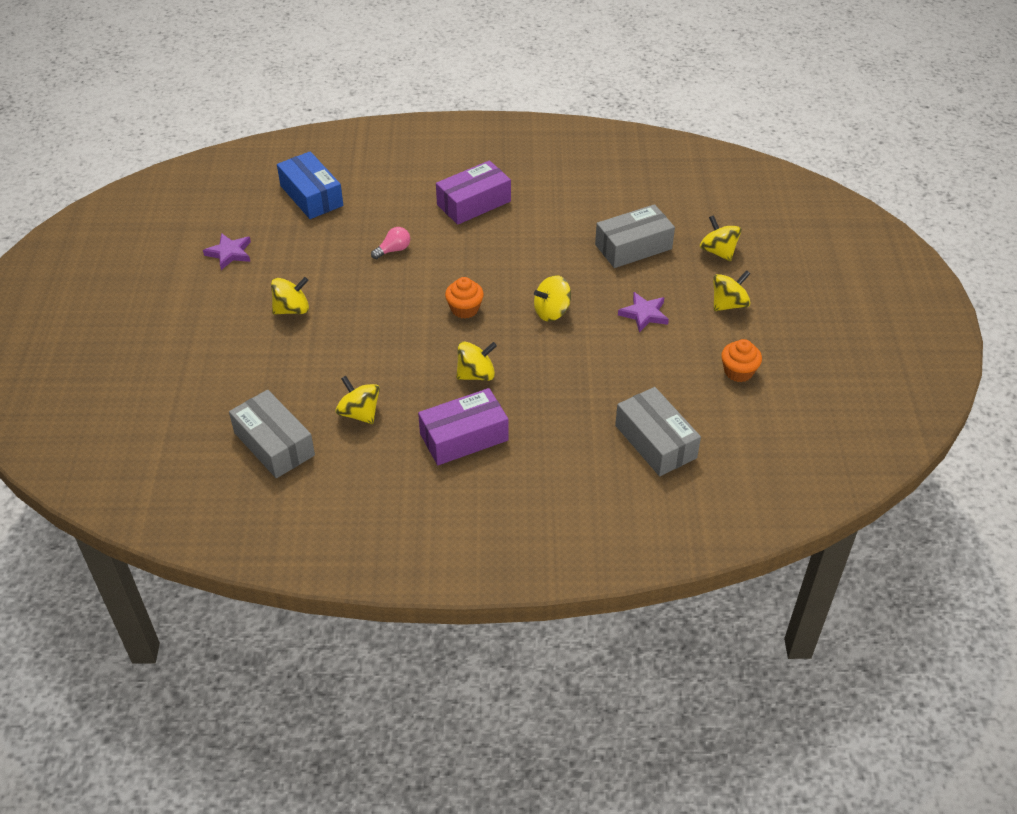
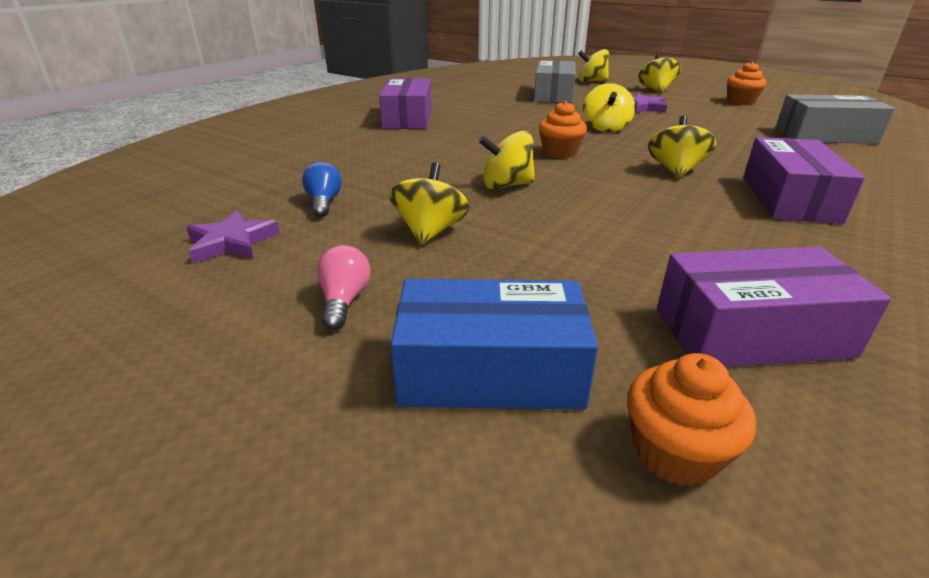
camera: 55 degrees left, 15 degrees down
(181, 437) = (675, 452): none -> orange cupcake
(274, 444) = (751, 332): grey box -> purple box
(294, 254) = (324, 203): none -> blue light bulb
(311, 196) = (242, 169): blue box -> blue box (490, 370)
(359, 413) = (707, 243): yellow spinning top -> yellow spinning top (506, 185)
(393, 250) = (415, 157): pink light bulb -> pink light bulb (344, 301)

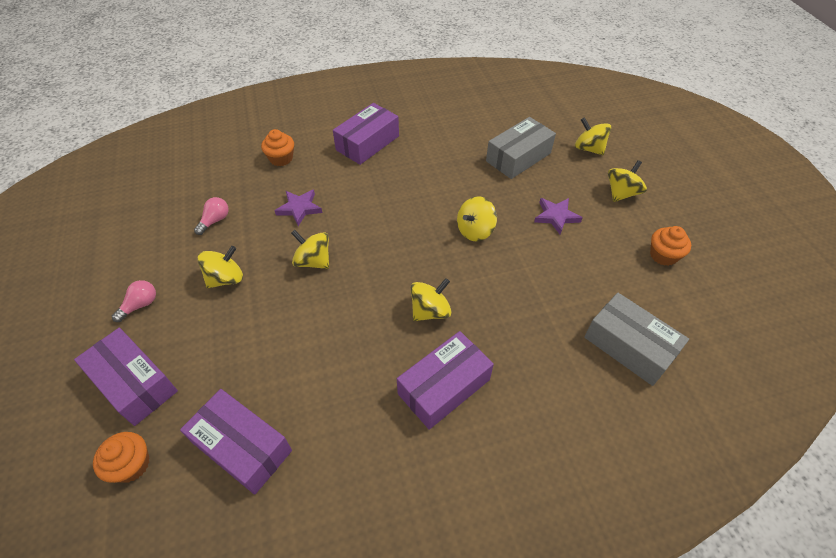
camera: 40 degrees right, 20 degrees up
(232, 242) = (149, 231): purple star -> purple star (299, 208)
(324, 203) = (215, 221): blue light bulb -> pink light bulb
(490, 370) = (134, 383): blue box -> purple box
(560, 152) = (395, 244): orange cupcake -> orange cupcake (281, 158)

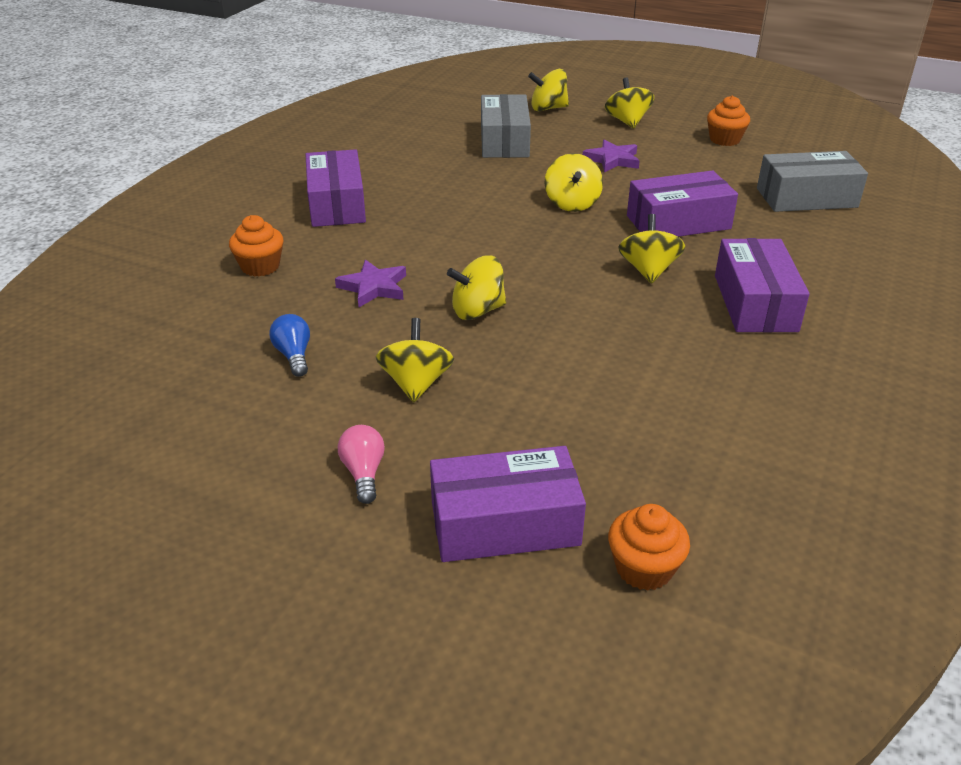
camera: 50 degrees left, 15 degrees down
(215, 221) = (294, 355): pink light bulb -> blue light bulb
(242, 447) = (704, 463): purple box -> purple box (678, 222)

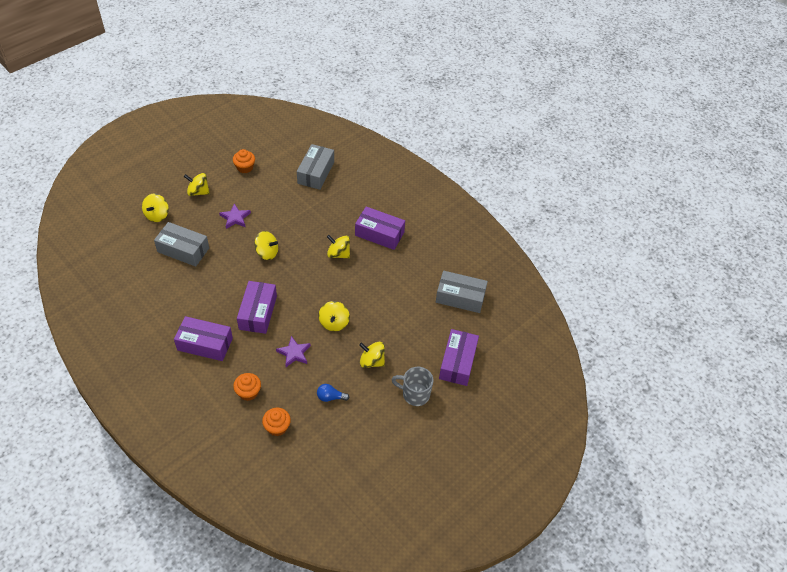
camera: 70 degrees left, 15 degrees up
(363, 473) = (415, 394): pink light bulb -> grey mug
(644, 568) = (491, 335): orange cupcake -> orange cupcake (277, 427)
(678, 222) = (308, 225): purple box -> purple box (258, 312)
(710, 471) = (460, 297): none -> grey box

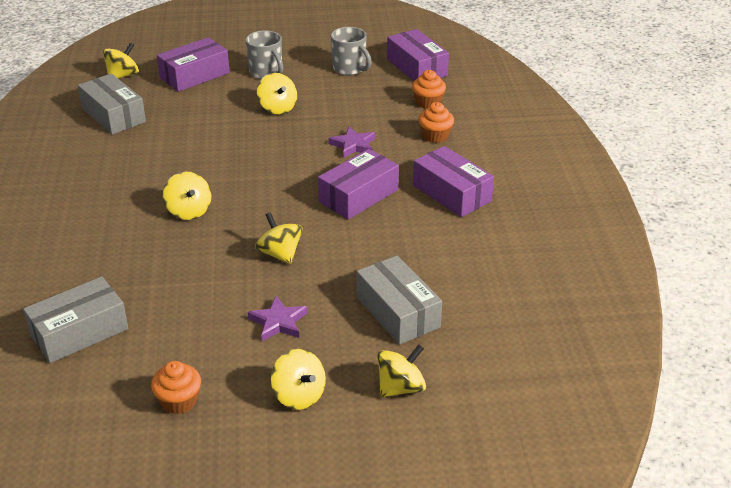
camera: 140 degrees left, 15 degrees down
(330, 397) = (351, 101): blue light bulb -> none
(334, 323) = (279, 151): yellow spinning top -> yellow spinning top (123, 75)
(362, 435) = (350, 69): none -> grey mug
(379, 234) = (108, 209): purple box -> purple box (417, 67)

